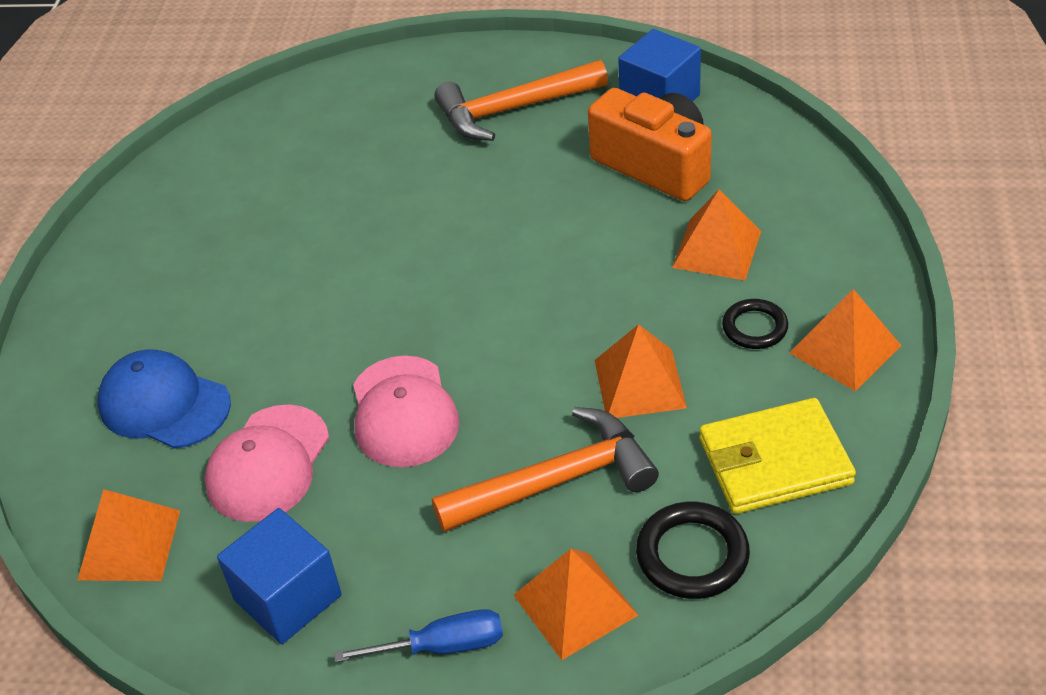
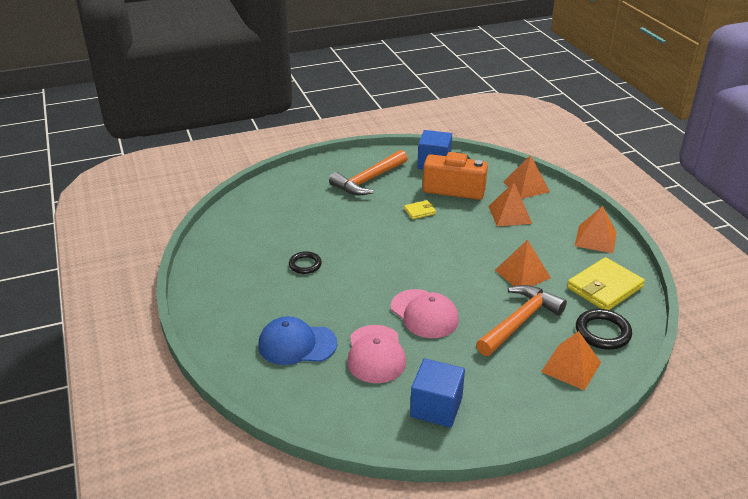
camera: 30 degrees left, 10 degrees down
(129, 545) = (333, 411): orange pyramid -> orange pyramid (526, 186)
(441, 646) = (527, 403): blue screwdriver -> none
(554, 198) = (419, 211): none -> yellow wallet
(754, 327) = (552, 240): black ring -> black ring (305, 265)

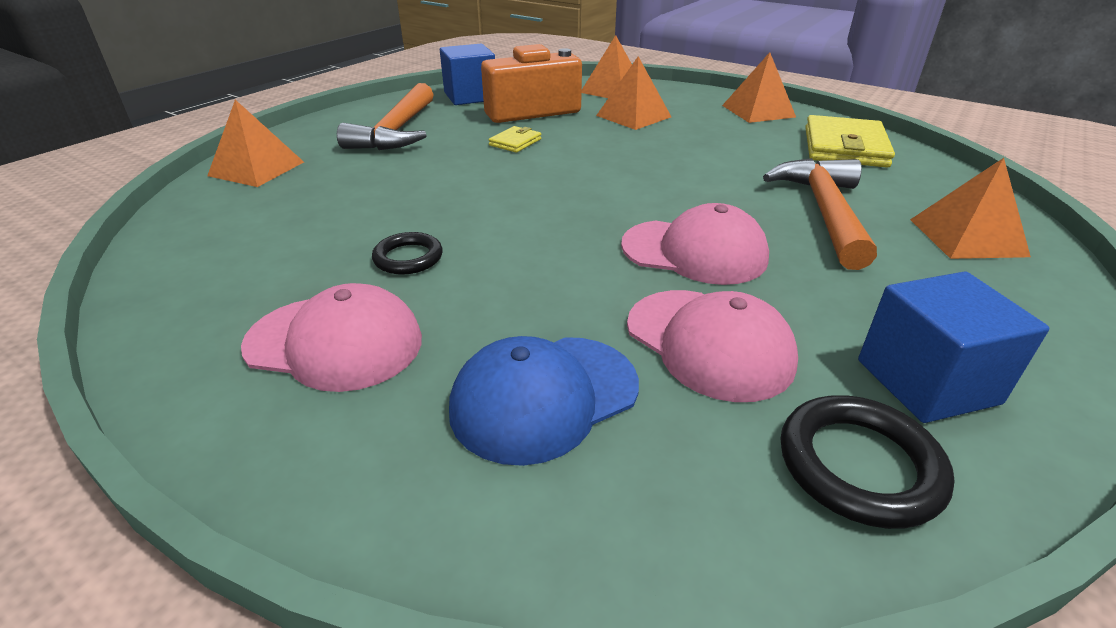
camera: 35 degrees left, 0 degrees up
(250, 292) = (335, 343): none -> pink cap
(522, 274) = (740, 163): orange pyramid -> orange pyramid (256, 169)
(602, 332) = (924, 188): black ring -> black ring (859, 465)

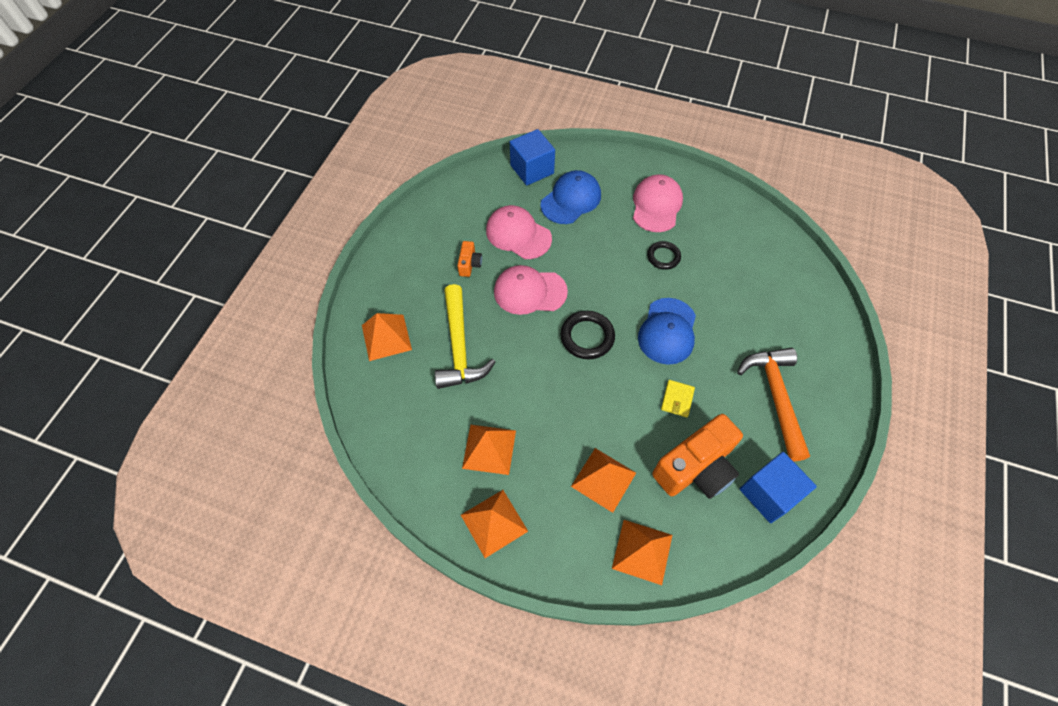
camera: 165 degrees right, 25 degrees up
(256, 169) = (817, 318): orange pyramid -> orange pyramid (489, 449)
(335, 343) = (656, 205): pink cap -> pink cap turned 105 degrees clockwise
(480, 185) = (667, 331): none -> blue cap
(824, 212) = (459, 347): orange hammer -> yellow hammer
(828, 308) = (469, 264): none -> orange camera
(844, 147) = (429, 452): yellow wallet -> none
(859, 465) = (470, 197): black ring -> black ring (587, 337)
(927, 381) = (440, 233): blue cube -> blue cube (532, 169)

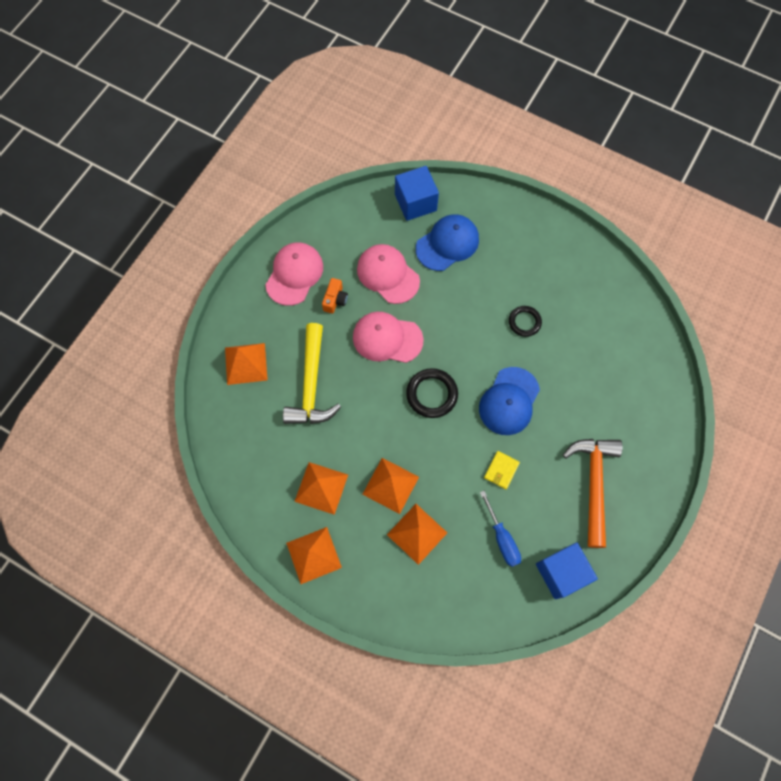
camera: 10 degrees right, 10 degrees up
(642, 551) = (436, 603): orange pyramid -> orange pyramid (390, 485)
(656, 205) = (531, 264): pink cap -> pink cap (294, 274)
(696, 468) = (502, 538): orange camera -> blue screwdriver

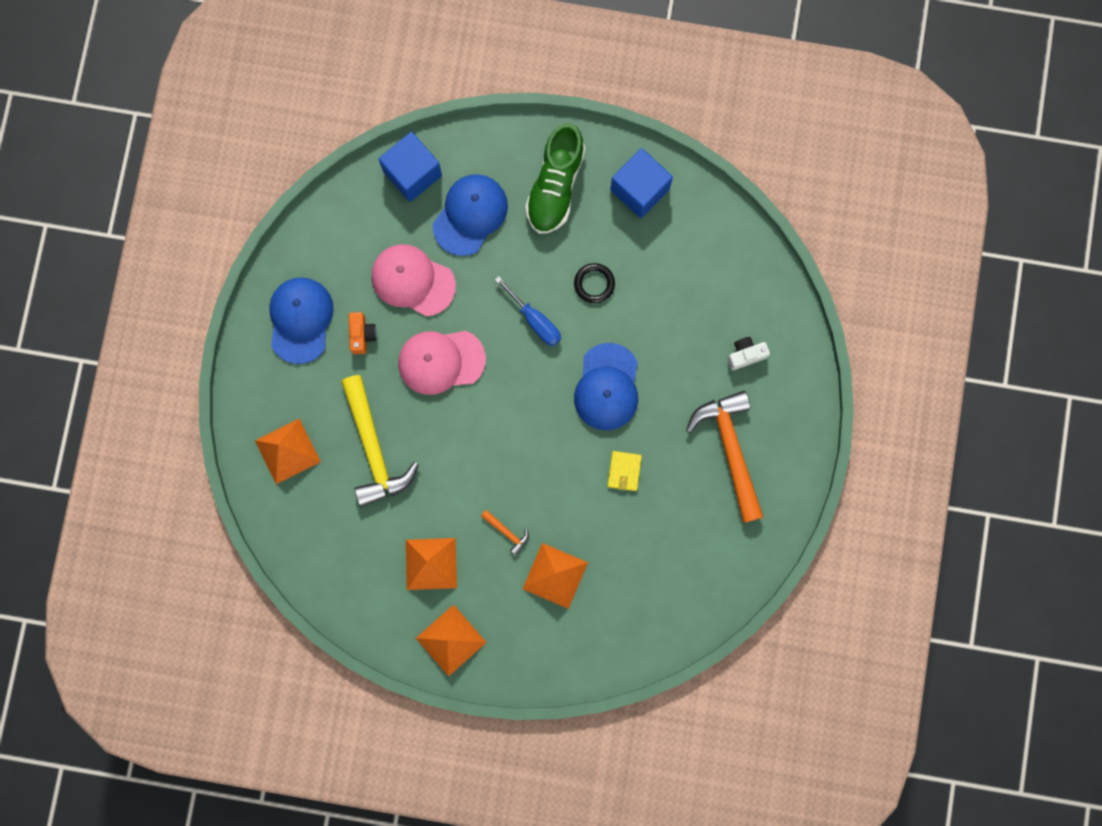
camera: 20 degrees left, 10 degrees up
(294, 274) = (300, 320): pink cap -> blue cap
(390, 485) = (507, 532): orange pyramid -> orange hammer
(432, 394) = (516, 410): black ring -> none
(502, 538) = (649, 546): blue screwdriver -> blue screwdriver (534, 320)
(518, 245) = (555, 186): none -> green shoe
(561, 572) = (724, 561): blue cube -> blue cube (639, 189)
(628, 414) = (746, 355): none -> white camera

